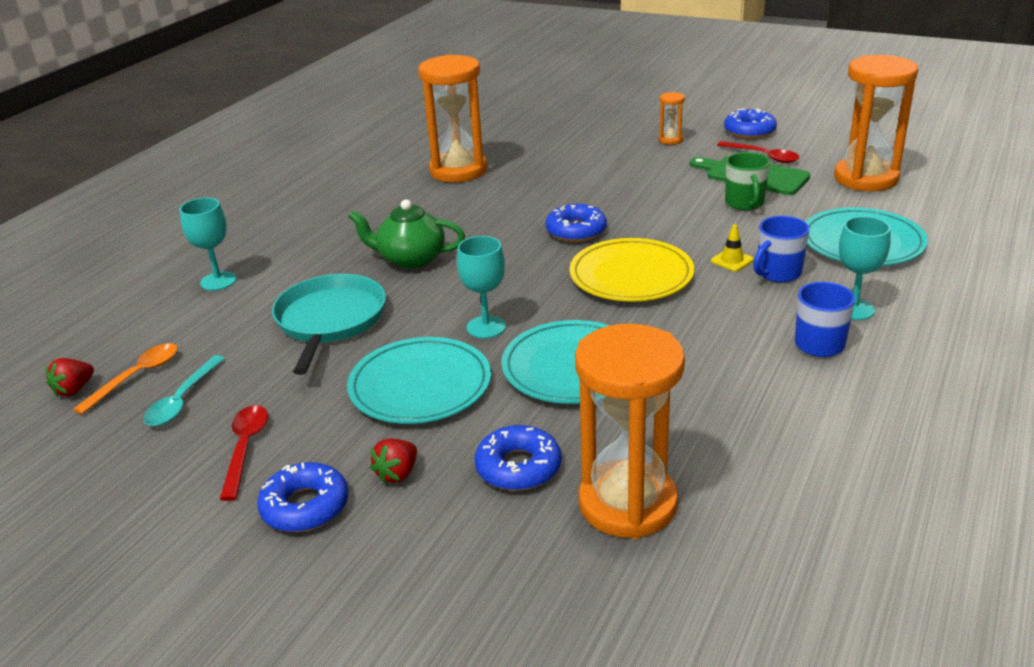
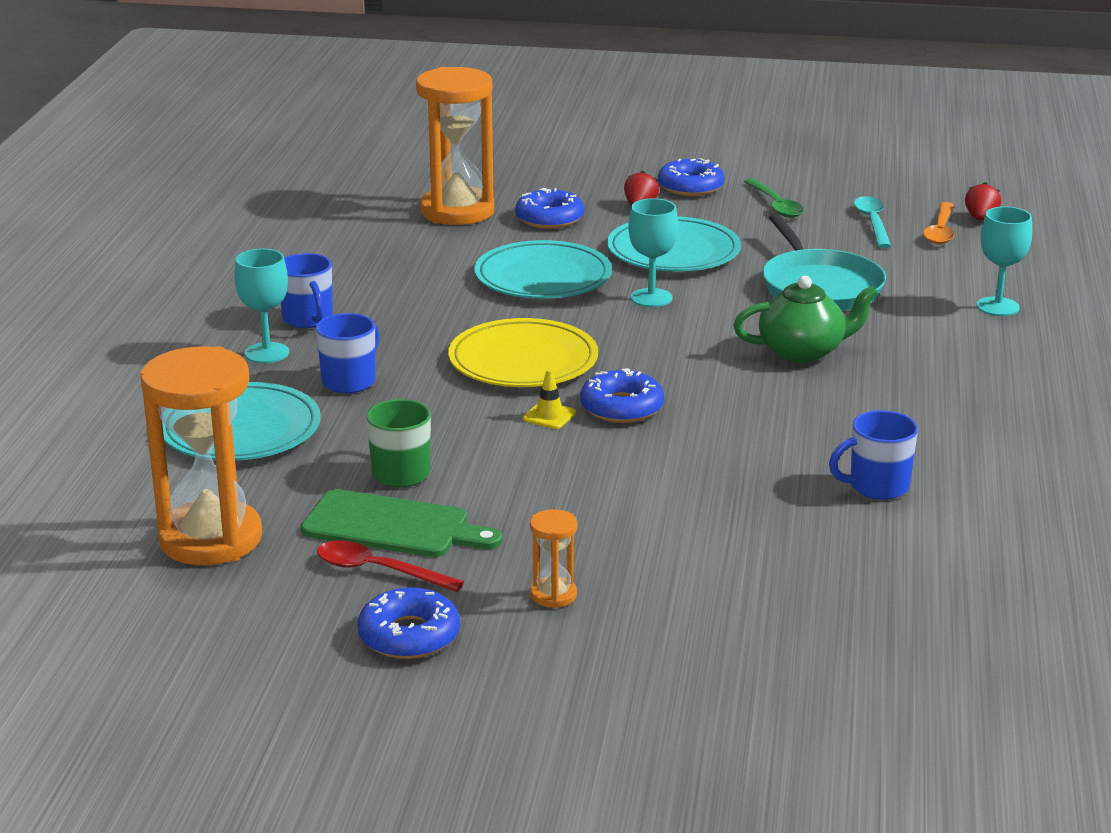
camera: 160 degrees right, 5 degrees down
(245, 448) = (775, 205): red spoon -> green spoon
(458, 170) = (877, 486): orange hourglass -> blue mug
(732, 260) = (407, 390): yellow traffic cone -> yellow traffic cone (549, 416)

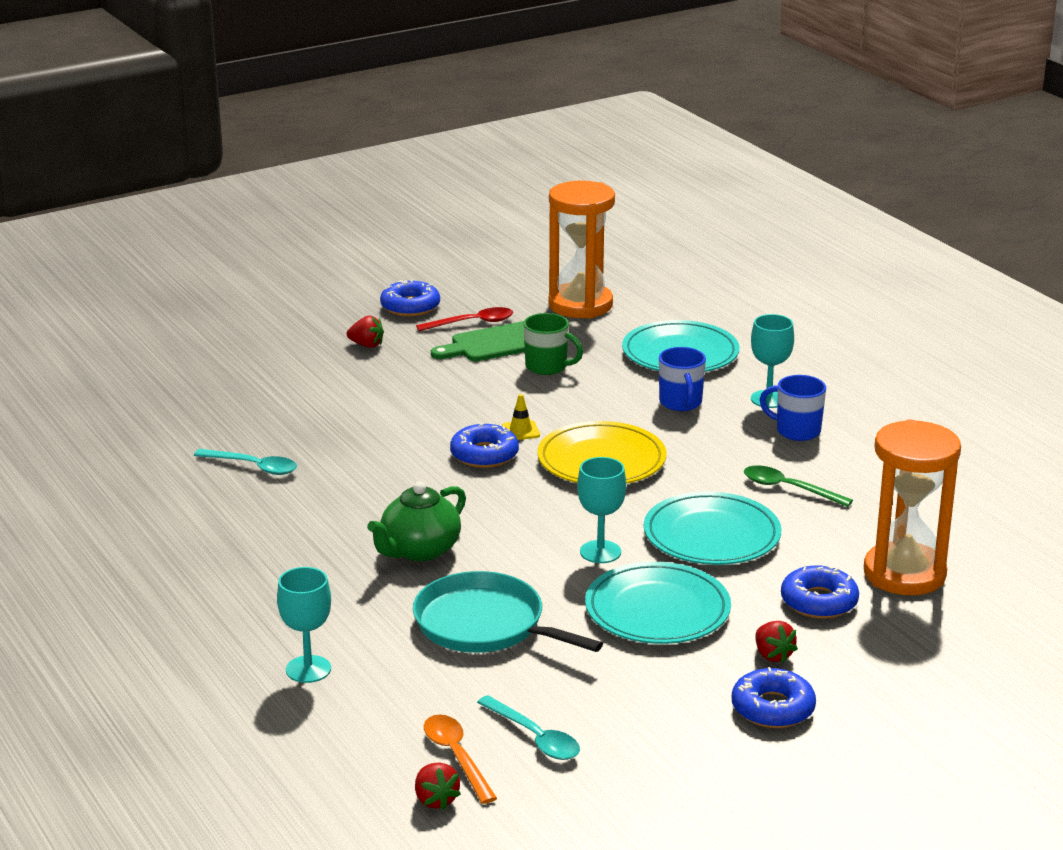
camera: 140 degrees right, 0 degrees up
(553, 595) = (366, 345): orange hourglass -> red strawberry
(775, 205) = (657, 719): green spoon -> green spoon (788, 489)
(877, 486) = (253, 467): blue mug -> turquoise spoon

